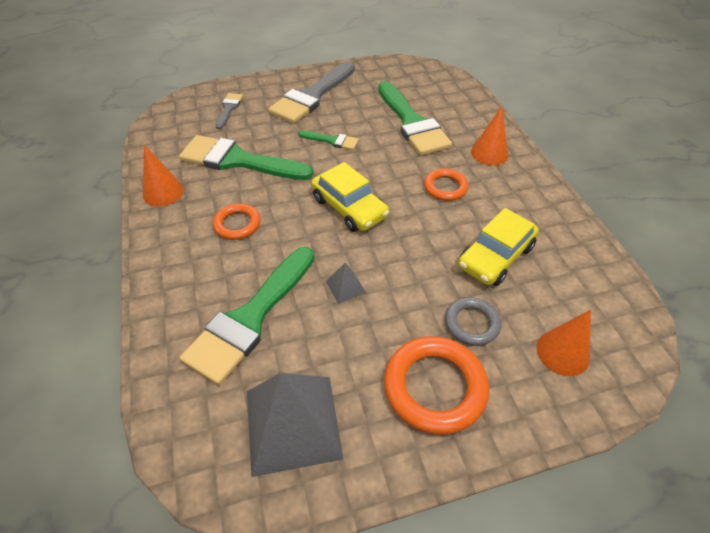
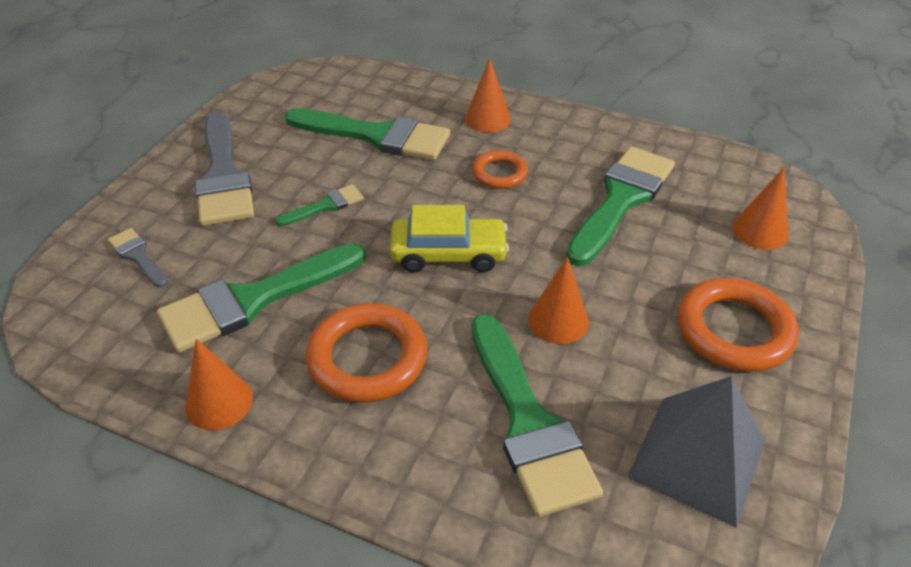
camera: 50 degrees left, 5 degrees down
(237, 224) = (367, 358): orange ring -> orange ring, size x1.70
(345, 287) = (558, 320): grey pyramid -> orange cone
(471, 323) = (684, 263): grey ring -> none
(495, 256) = (621, 200): yellow car -> green brush

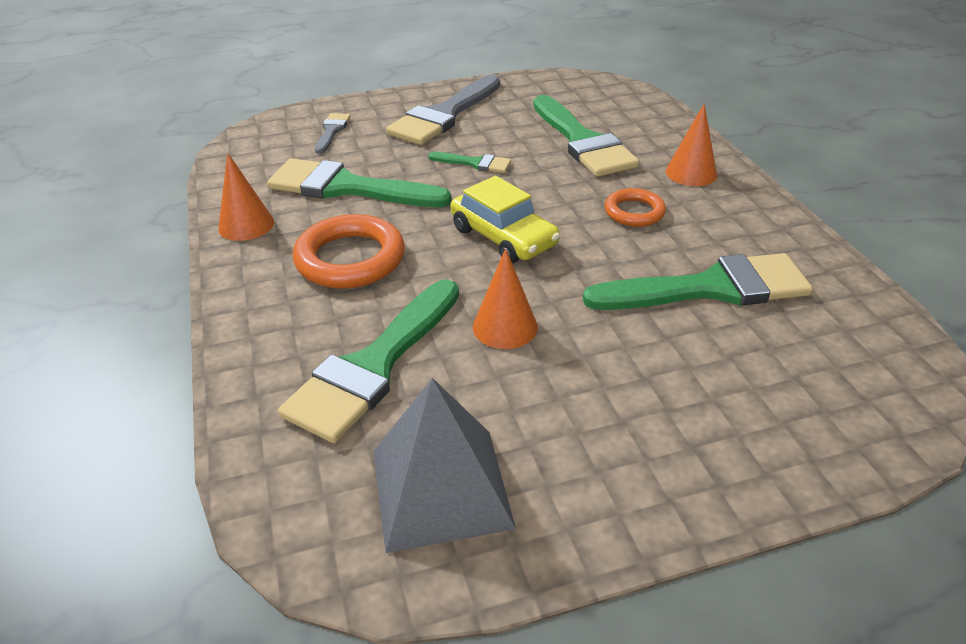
camera: 50 degrees right, 5 degrees down
(734, 330) = (639, 441): orange ring -> none
(760, 231) = (816, 397): orange cone -> none

